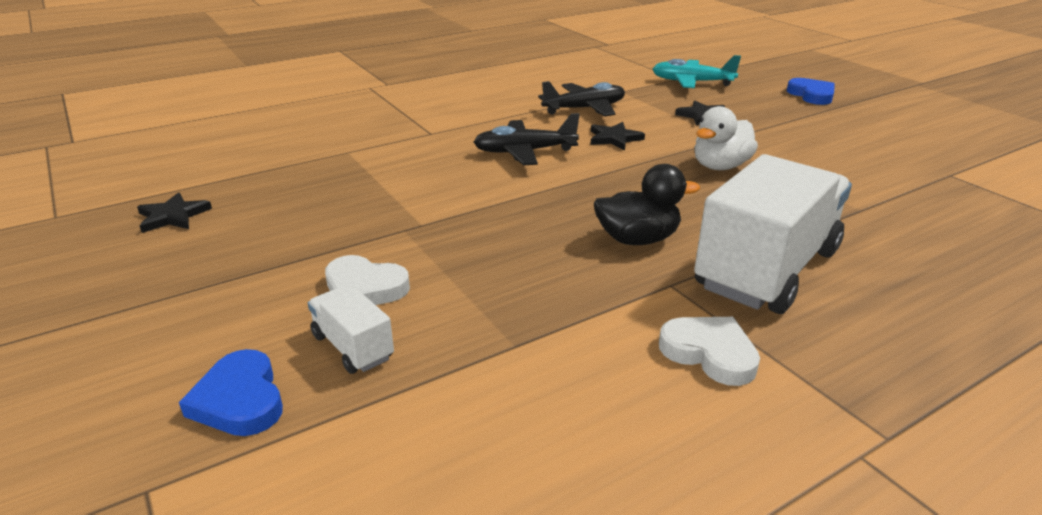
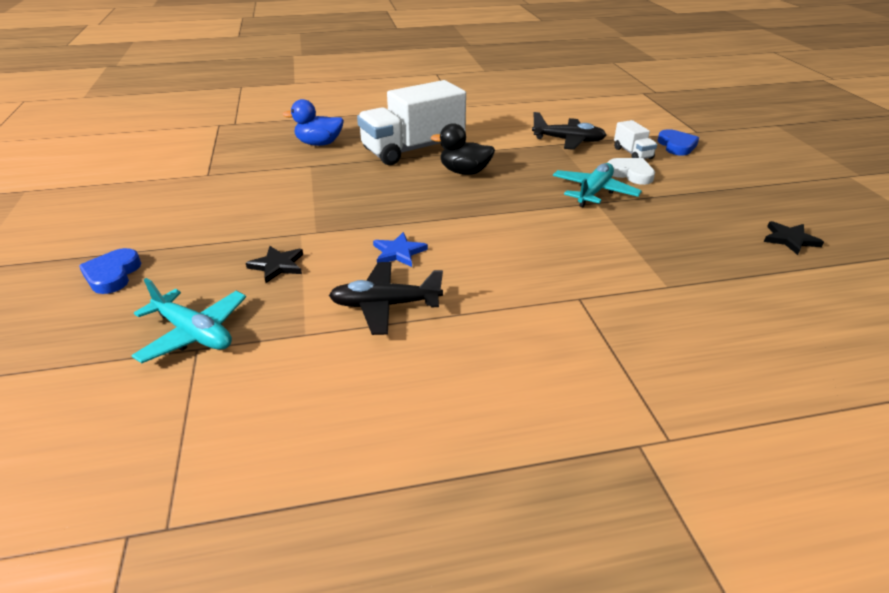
camera: 160 degrees left, 5 degrees up
(427, 240) = (594, 192): none -> turquoise plane
(524, 152) = (493, 252): black plane -> black plane (568, 141)
(614, 138) = (398, 252): black star -> blue star
(709, 353) = (478, 130): white heart -> none
(720, 166) = (348, 208): white duck -> none
(928, 250) = (319, 144): none -> blue duck

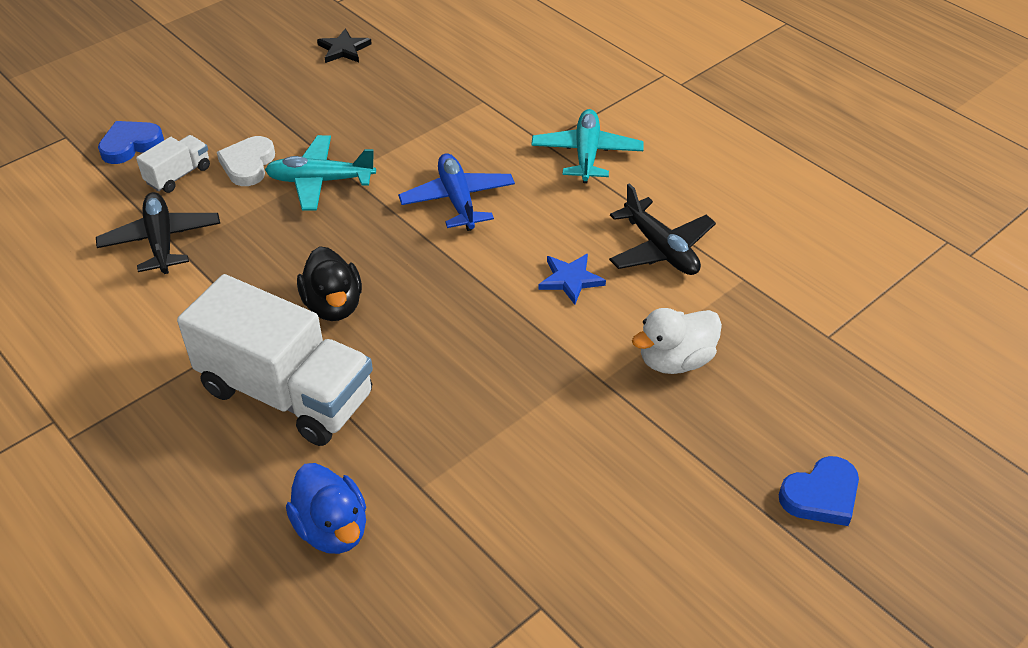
camera: 120 degrees left, 10 degrees up
(194, 333) = (817, 352): turquoise plane -> turquoise plane (586, 154)
(277, 266) = (675, 360): black star -> white duck
(530, 235) = (457, 200): none -> blue plane

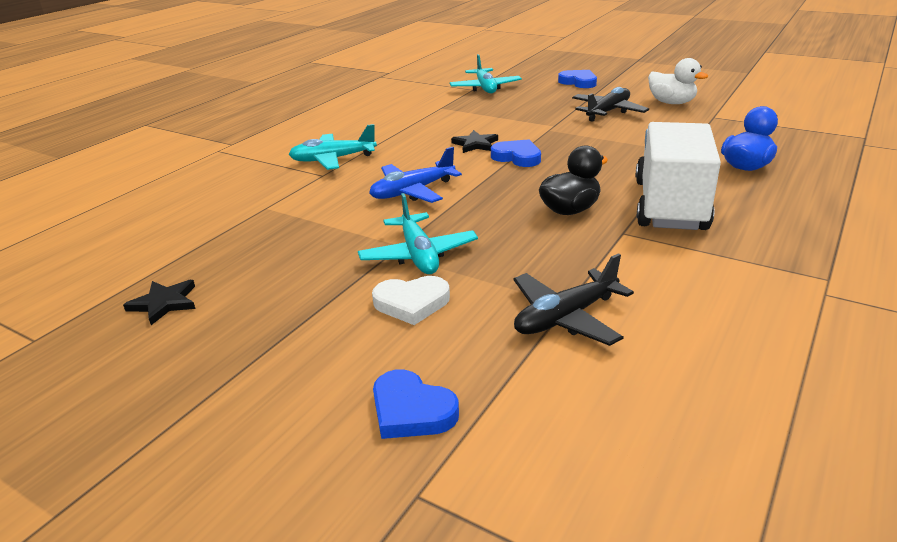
camera: 105 degrees left, 15 degrees down
(178, 175) = (453, 345): white truck -> none
(504, 307) = (517, 157): none -> blue heart
(570, 280) = (475, 144): blue star -> black star
(660, 249) = (427, 127): black plane -> black plane (608, 112)
(675, 360) = (521, 113): white duck -> white duck (671, 103)
(829, 354) = (485, 88): none -> turquoise plane

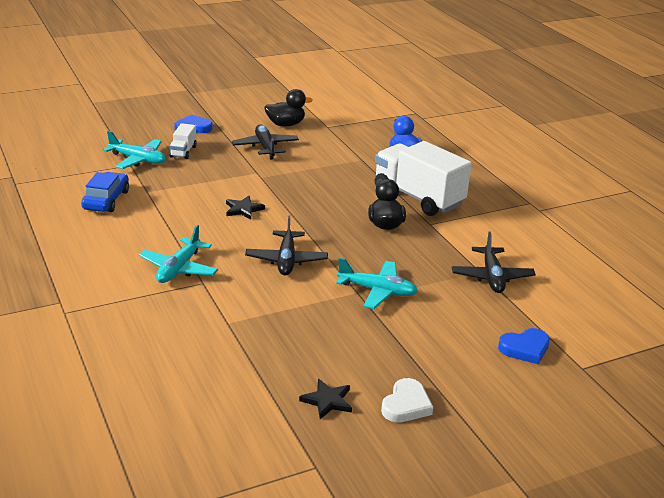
camera: 60 degrees left, 0 degrees up
(403, 103) = (106, 200): none -> blue car
(411, 303) = (430, 313): white heart -> white heart (406, 405)
(412, 191) = (286, 260): blue plane -> black plane
(517, 157) = (288, 206): blue heart -> none
(531, 93) = (183, 152): none -> white truck
(671, 103) = (286, 124): white duck -> black duck

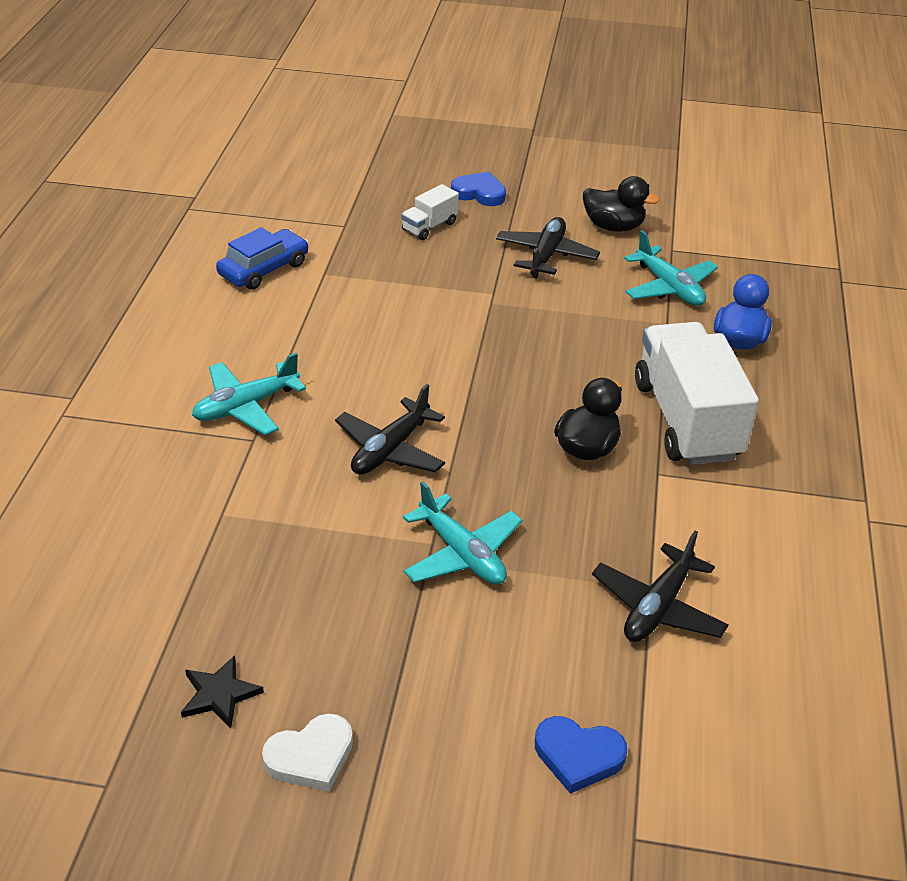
camera: 35 degrees right, 10 degrees up
(138, 160) = (360, 221): turquoise plane -> turquoise plane (669, 287)
(243, 209) = (416, 346): black star -> none

